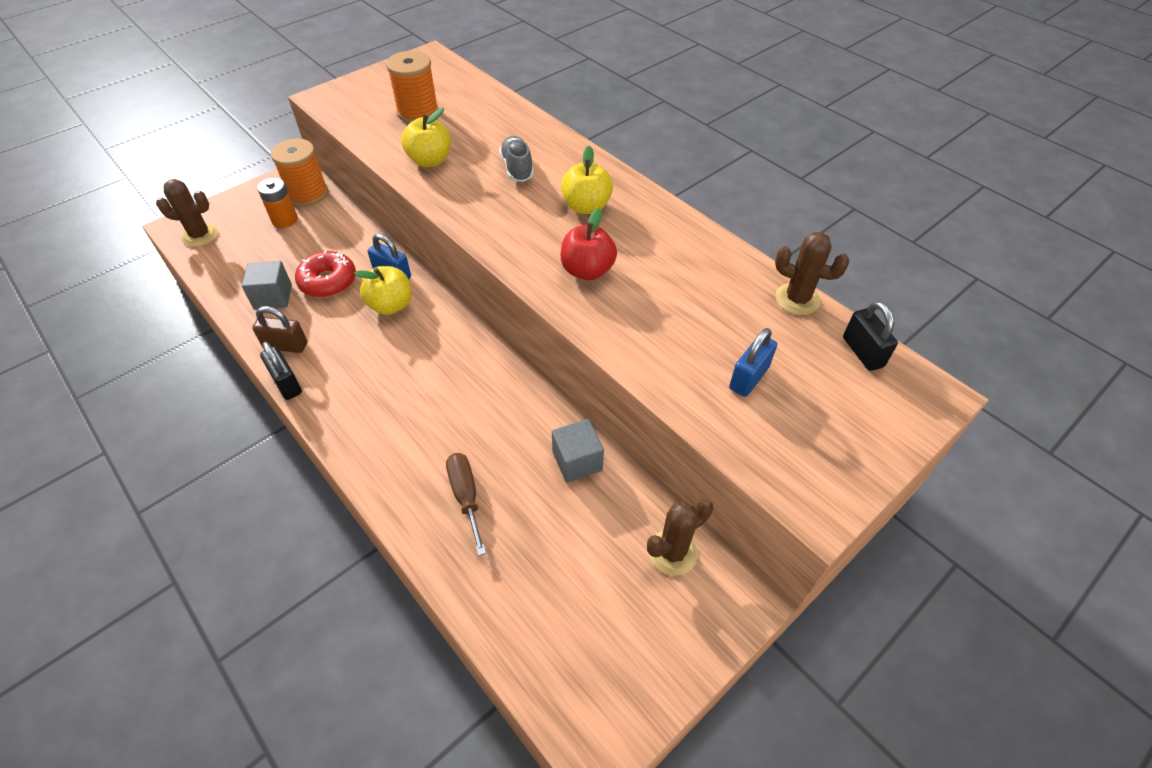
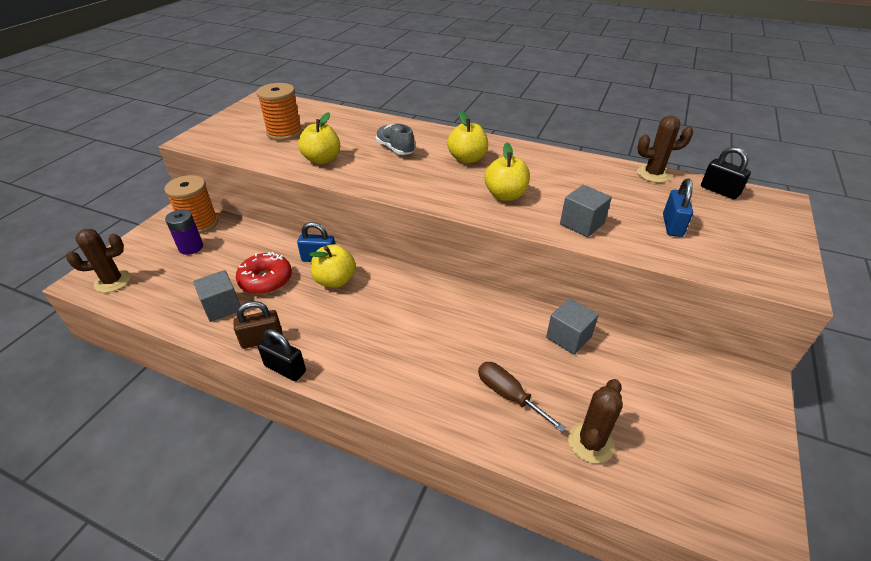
camera: 25 degrees left, 10 degrees down
(285, 220) = (191, 247): orange battery -> purple battery
(587, 271) = (505, 195): red apple -> yellow apple
(641, 337) = (582, 224): none -> grey cube
(672, 552) = (685, 371): brown cactus -> brown cactus (590, 442)

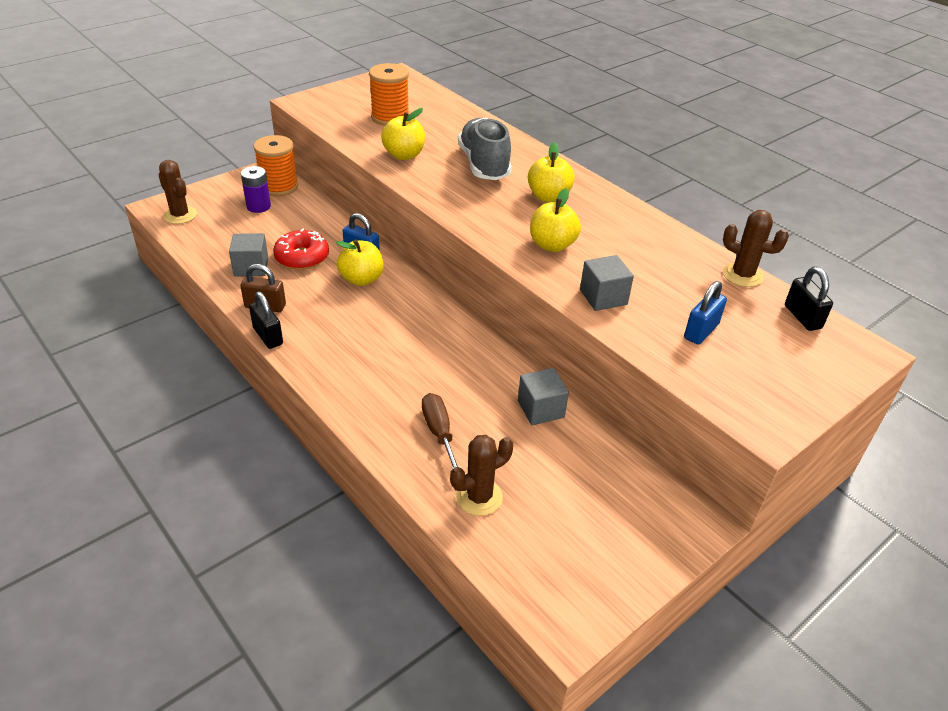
camera: 25 degrees right, 0 degrees up
(113, 281) = (180, 215): brown cactus -> brown cactus turned 45 degrees clockwise
(395, 149) = (484, 165): grey shoe -> grey shoe, size x1.66

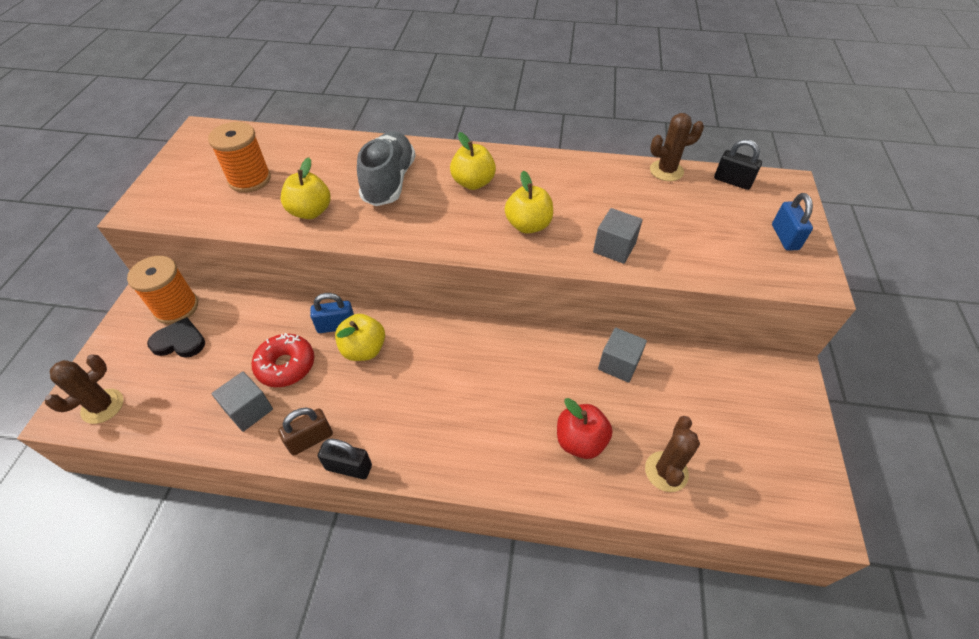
camera: 40 degrees left, 10 degrees up
(180, 215) = (102, 406): brown cactus -> brown cactus turned 60 degrees counterclockwise
(258, 206) = (179, 341): purple battery -> black heart
(439, 432) = (580, 441): brown screwdriver -> red apple
(484, 165) = (389, 182): grey shoe -> grey shoe turned 60 degrees clockwise
(701, 331) = (699, 233): blue padlock -> blue padlock (785, 237)

